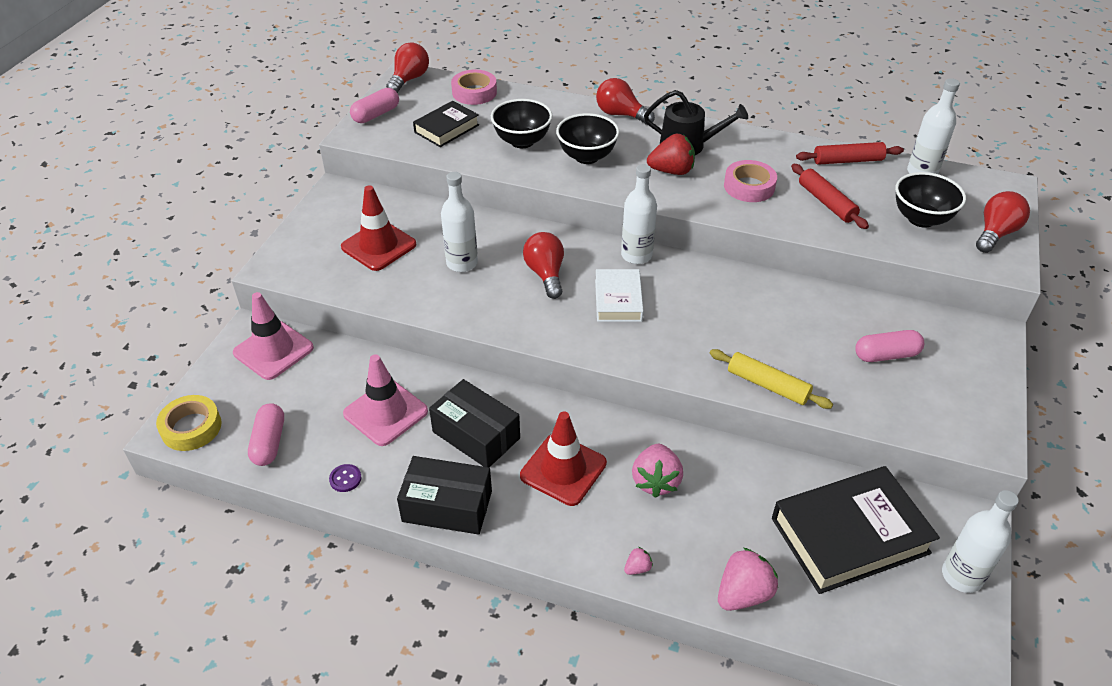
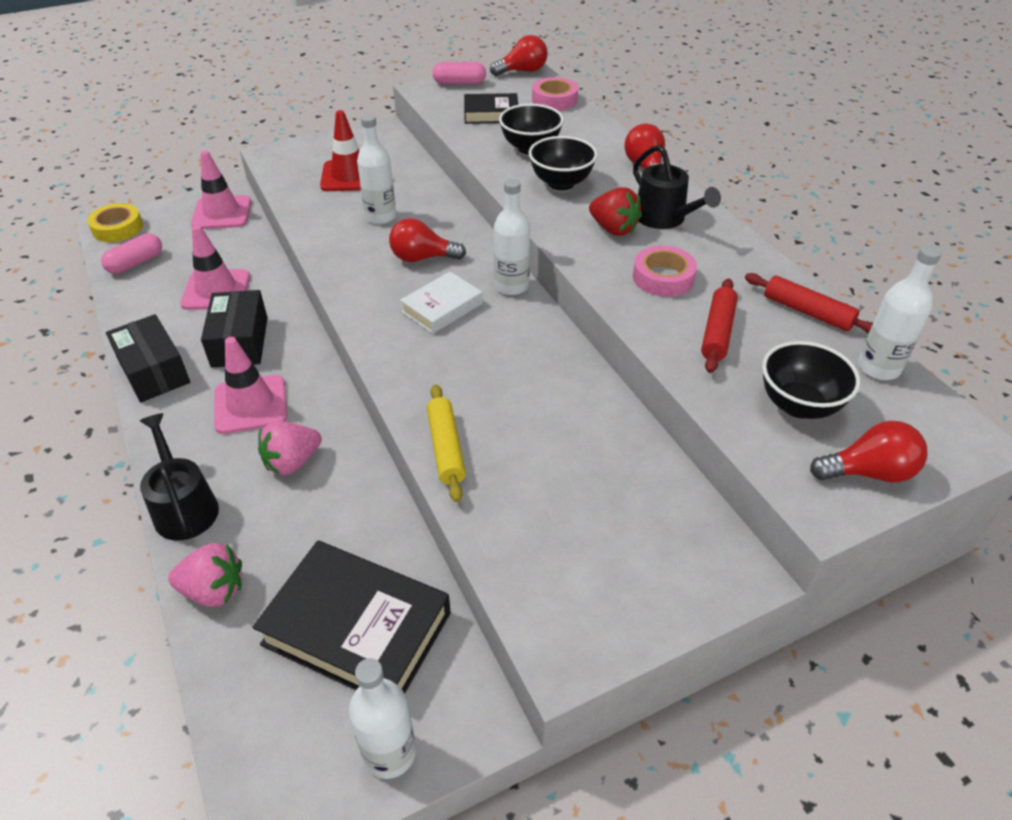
camera: 45 degrees right, 0 degrees up
(345, 479) = (134, 312): purple button -> none
(545, 274) = (422, 258): red light bulb -> red light bulb turned 120 degrees counterclockwise
(563, 469) = (251, 405): red traffic cone -> pink traffic cone
(637, 568) = (184, 507): pink strawberry -> black watering can
(886, 355) = (593, 506): pink capsule -> none

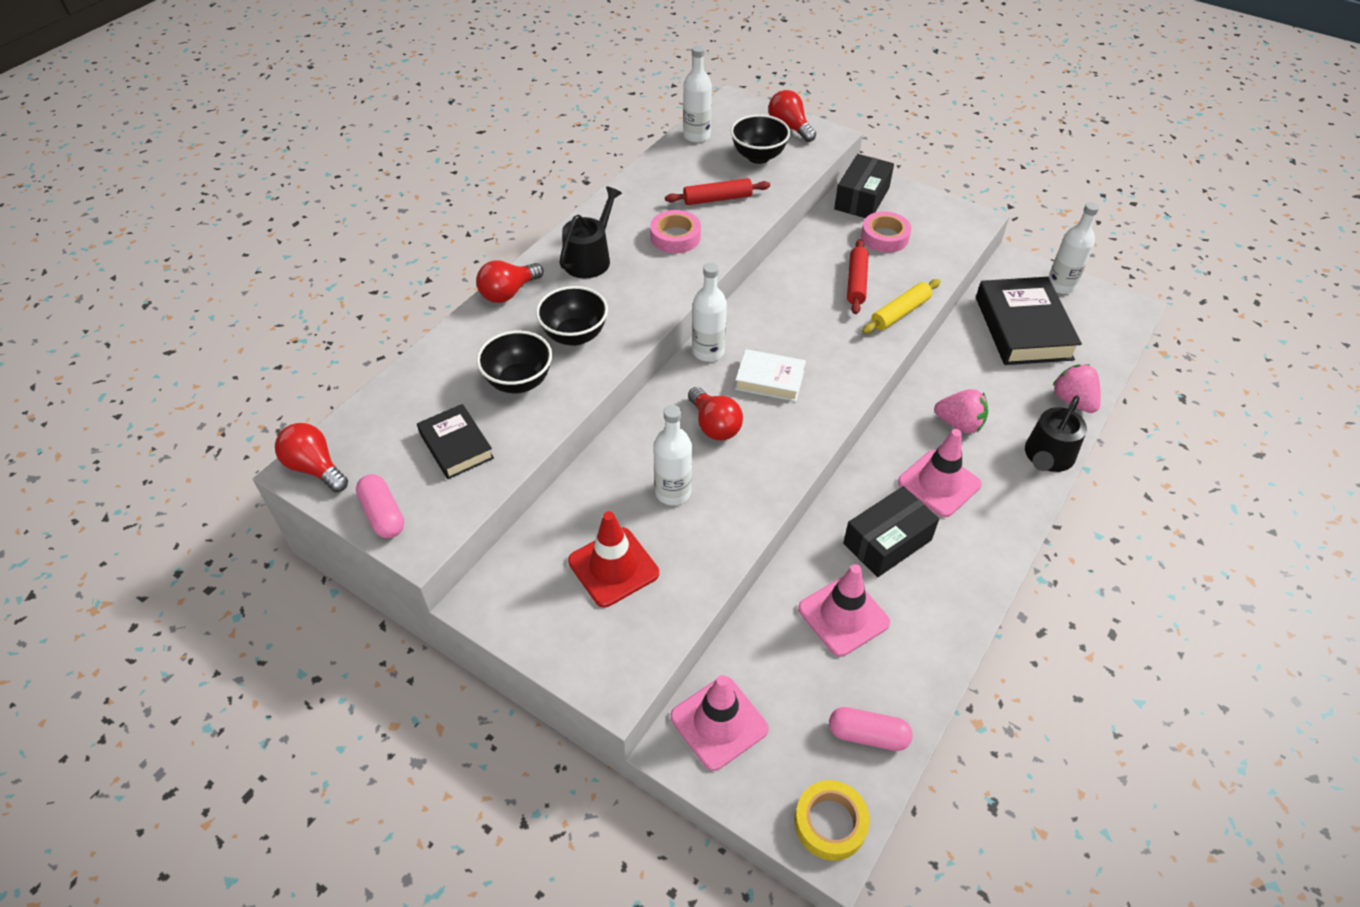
camera: 120 degrees left, 5 degrees up
(154, 371) = (972, 579): black box -> black box (862, 198)
(554, 100) = (388, 407): pink tape -> pink tape (884, 237)
(613, 229) = (628, 280): red strawberry -> none
(807, 312) = (662, 169): red rolling pin -> red rolling pin (856, 282)

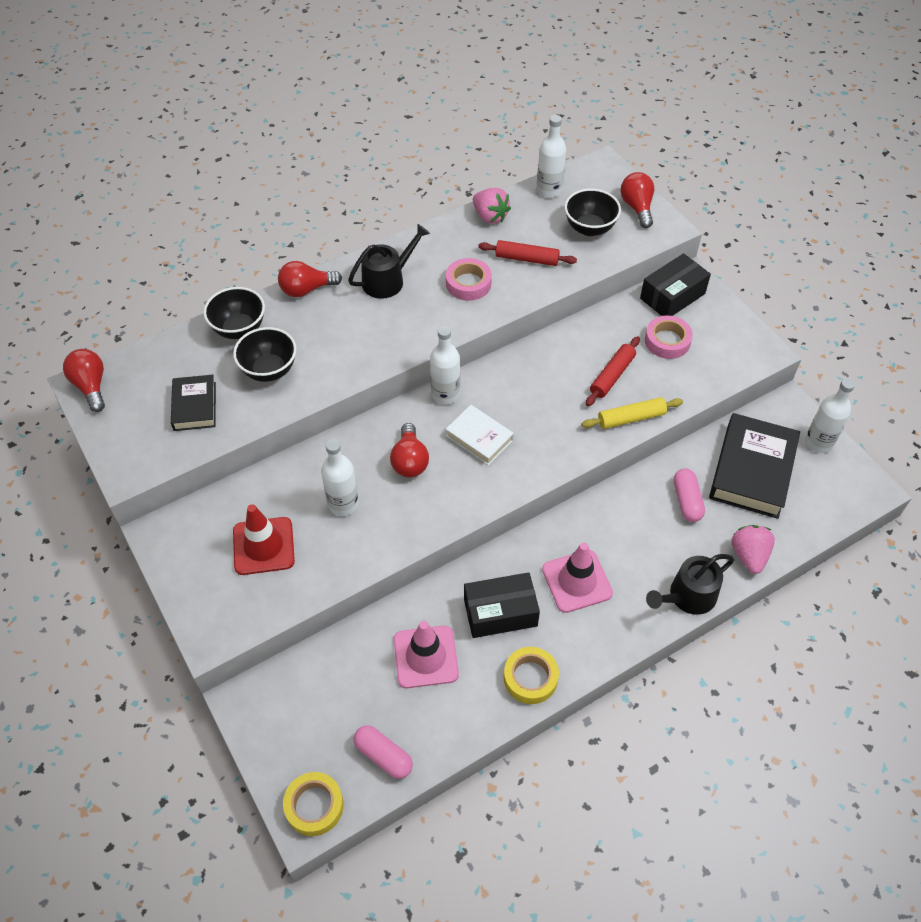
camera: 25 degrees right, 5 degrees up
(383, 514) = (115, 441): pink capsule -> pink capsule (687, 501)
(575, 335) = (334, 345): black bowl -> black bowl (239, 329)
(719, 723) = (282, 696): pink traffic cone -> none
(959, 424) = (631, 536): pink strawberry -> pink strawberry (490, 216)
(959, 592) = (530, 678): none -> yellow tape

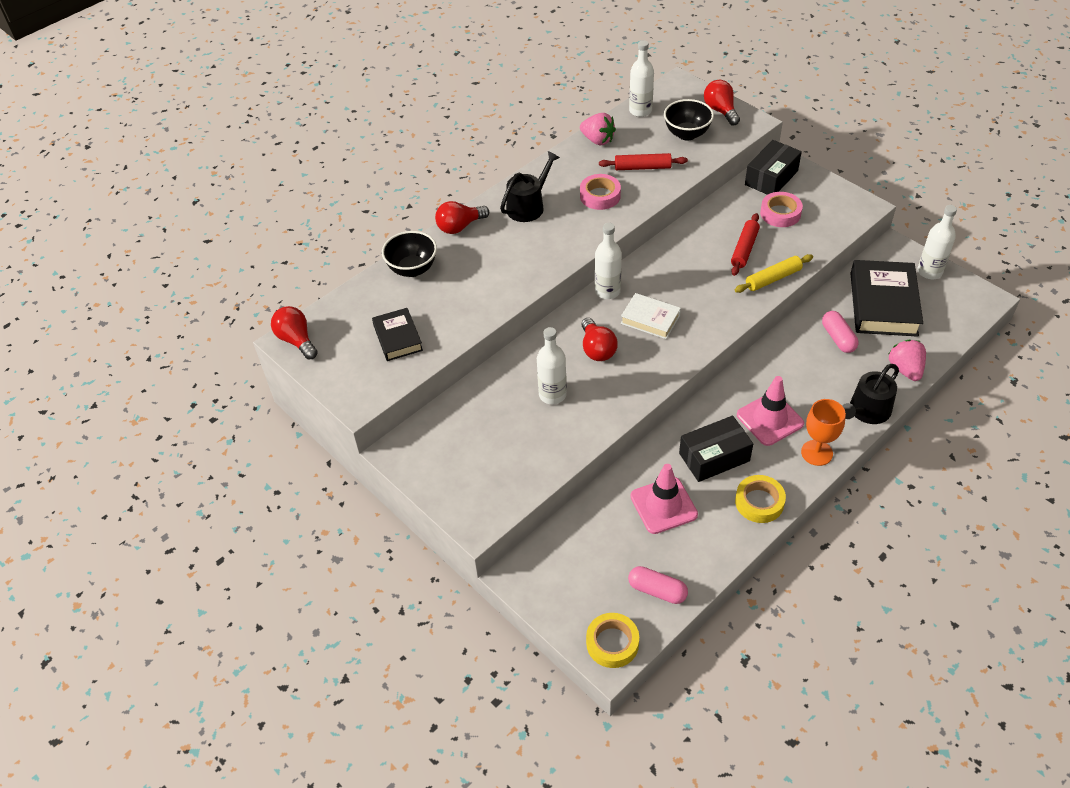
camera: 10 degrees left, 5 degrees down
(263, 546) = (495, 442): red traffic cone -> none
(269, 370) = (453, 296): black bowl -> none
(614, 633) = (817, 453): none -> orange goblet

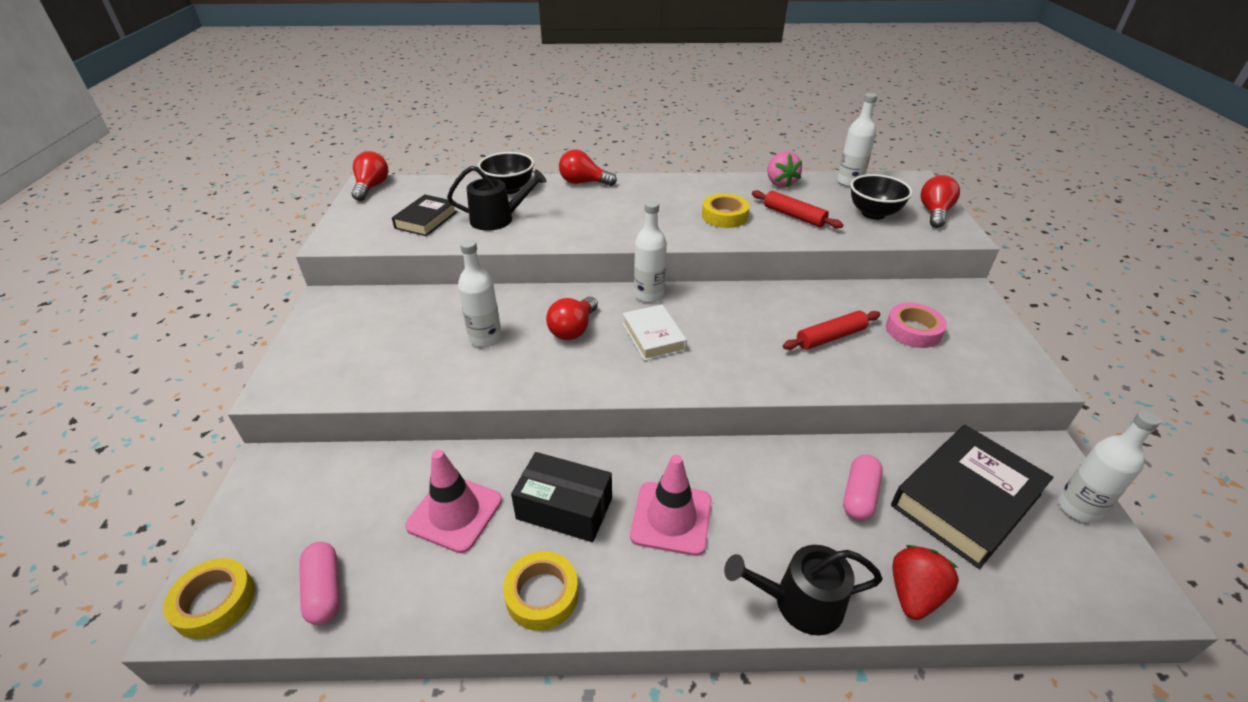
camera: 40 degrees right, 10 degrees down
(528, 206) = (654, 195): black watering can -> black watering can (497, 219)
(600, 196) = (724, 216): pink tape -> yellow tape
(771, 178) = (940, 298): black box -> none
(773, 278) = (829, 379): yellow rolling pin -> none
(817, 453) = (677, 597): orange goblet -> none
(905, 369) = (914, 594): pink strawberry -> red strawberry

